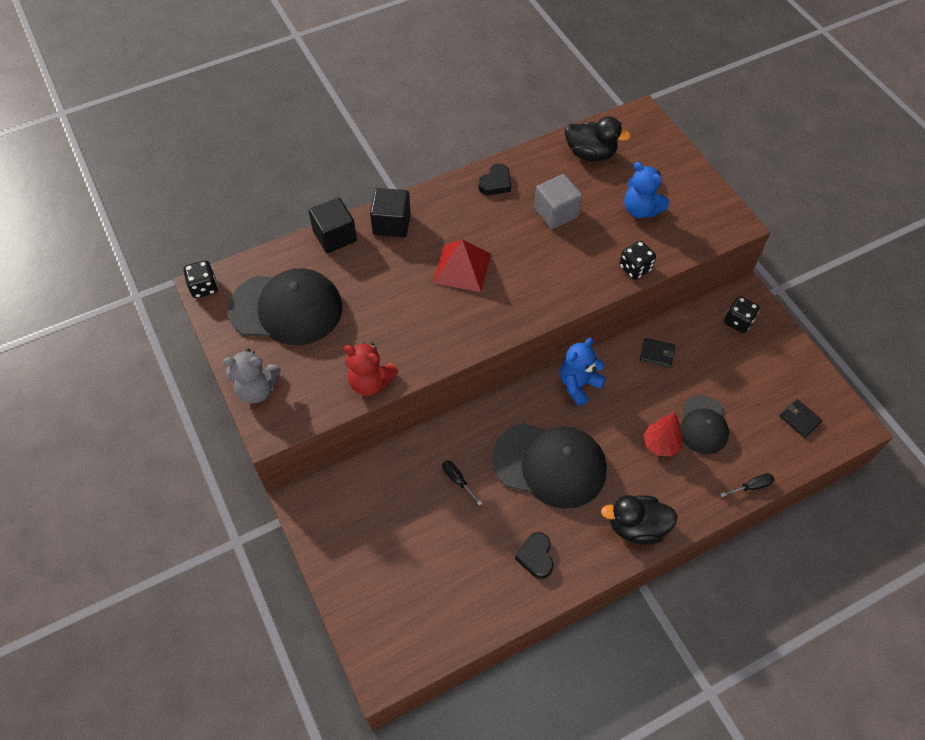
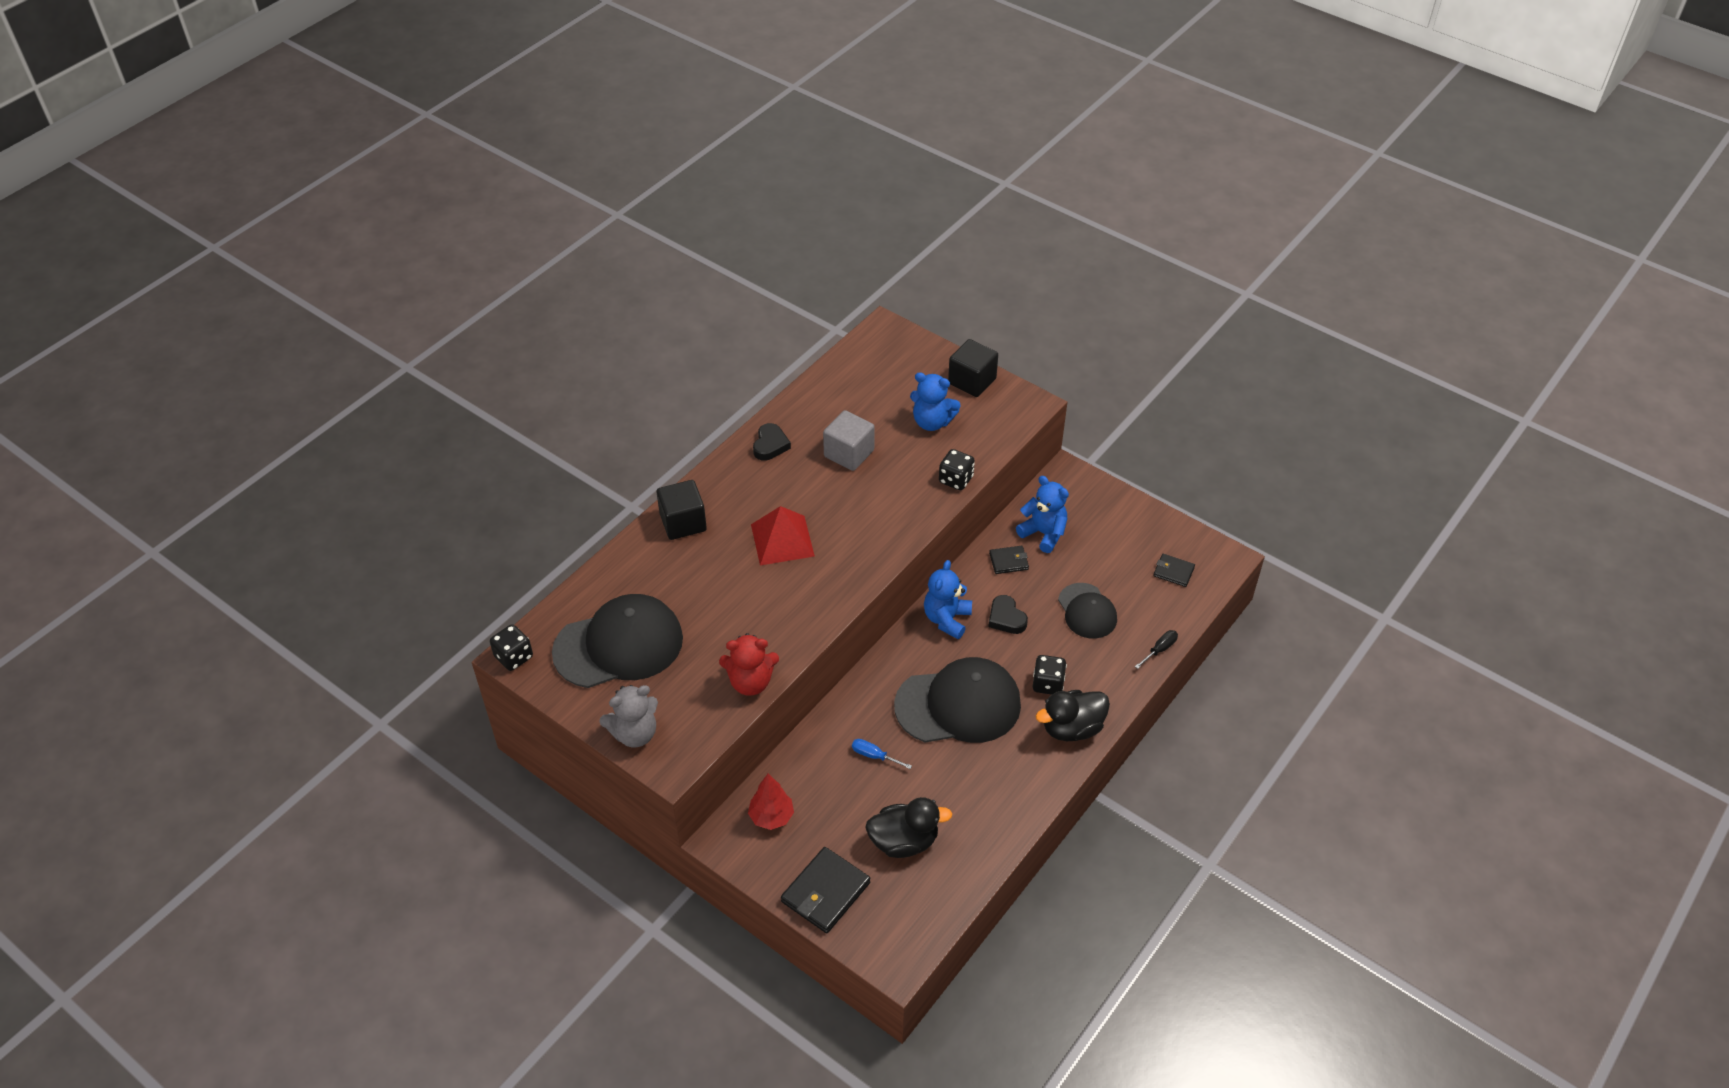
camera: 25 degrees left, 10 degrees down
(335, 236) = (628, 556): black cube -> black cube (972, 381)
(357, 583) = (825, 892): none -> black wallet
(457, 480) = (874, 756): black screwdriver -> blue screwdriver
(536, 557) = (990, 794): black heart -> black heart (1006, 618)
(590, 154) = (852, 384): black duck -> black duck (904, 841)
(660, 444) = (1056, 644): red tree -> red tree (771, 817)
(699, 340) = (1043, 533): none -> blue teddy bear
(738, 321) = (1071, 502): black dice -> black dice (1048, 684)

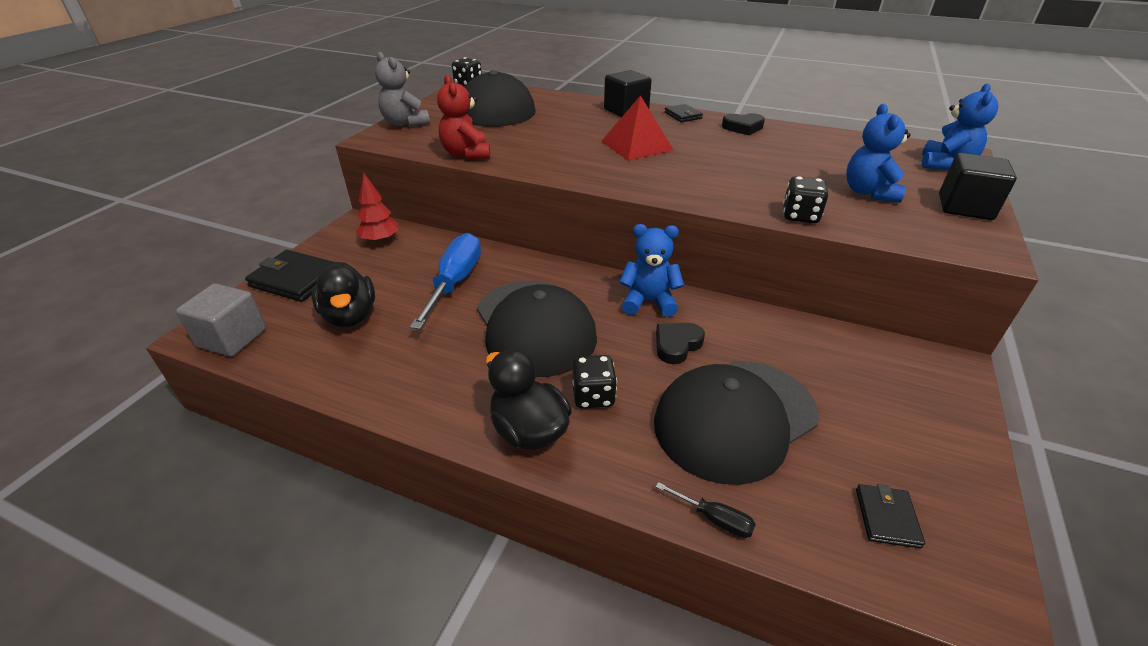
camera: 75 degrees right, 10 degrees down
(849, 453) = (771, 158): grey cube -> grey cube (232, 338)
(874, 756) = (455, 282): blue screwdriver -> blue screwdriver, size x2.22
(1008, 561) = (764, 335): black wallet -> black wallet (683, 115)
(1043, 533) = (832, 358): blue teddy bear -> blue teddy bear (945, 165)
(1087, 611) = (735, 418): black cap -> black cap, size x1.73

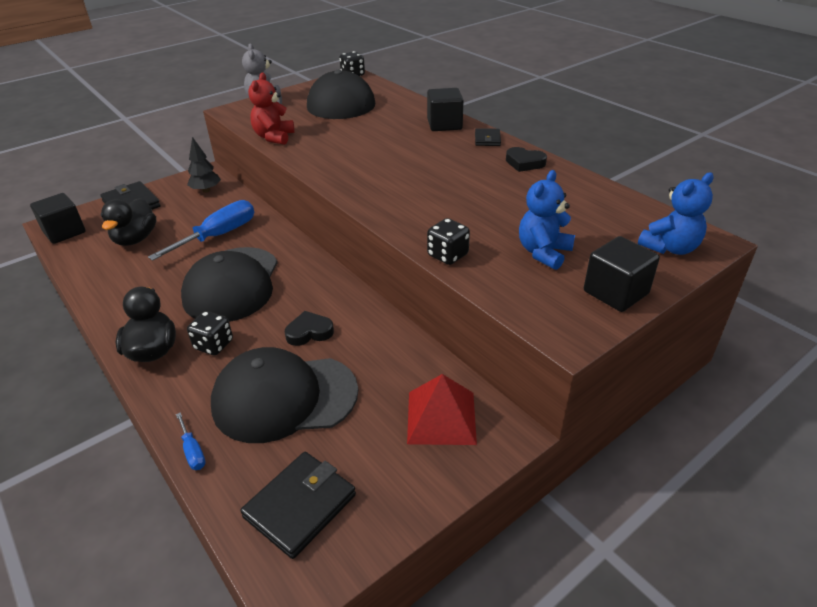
camera: 30 degrees right, 0 degrees up
(232, 338) = (64, 232): grey cube -> black cube
(380, 240) = (206, 190): red tree -> black tree
(636, 145) = (407, 159): red pyramid -> red pyramid (441, 417)
(648, 302) = (329, 293): blue teddy bear -> none
(714, 519) = (193, 451): black screwdriver -> blue screwdriver
(887, 517) = (300, 506): black wallet -> black wallet, size x1.79

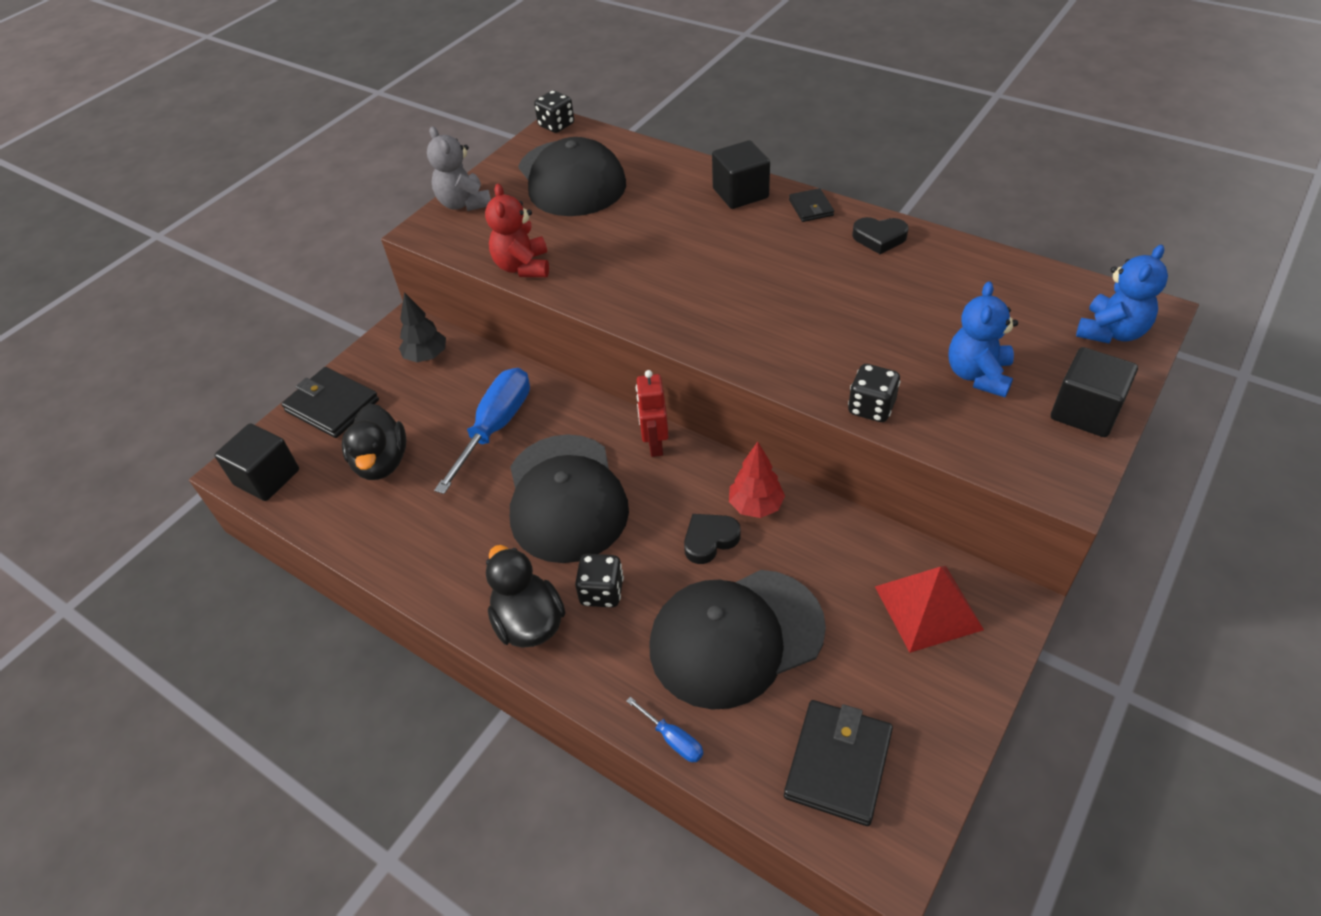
camera: 15 degrees left, 10 degrees up
(313, 267) = (655, 444): none -> red robot
(356, 319) = (755, 506): none -> red tree

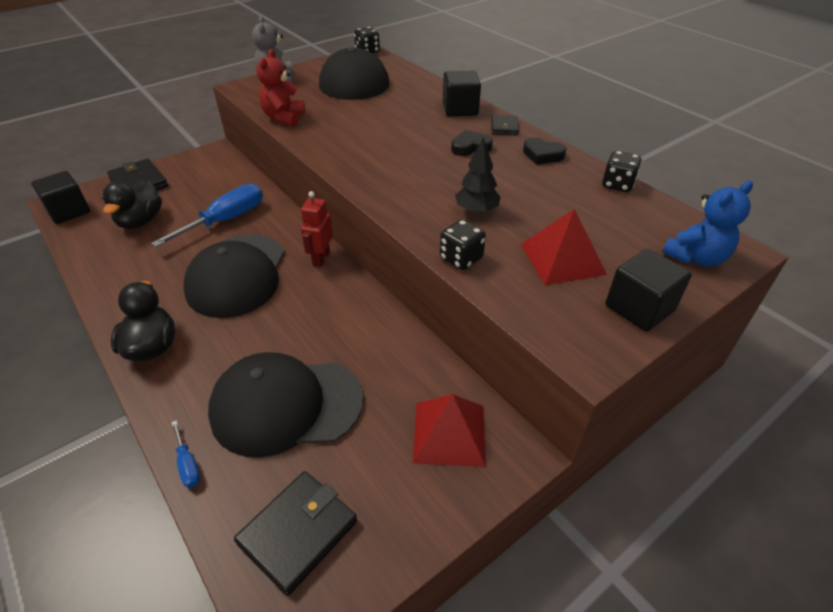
camera: 15 degrees right, 5 degrees down
(426, 356) = (215, 170): black tree -> black tree (476, 210)
(602, 592) = (215, 342): black dice -> black dice (617, 185)
(709, 540) = (315, 331): black heart -> black heart (470, 147)
(755, 506) = (363, 318): red tree -> none
(978, 375) = (562, 259): blue teddy bear -> red pyramid

